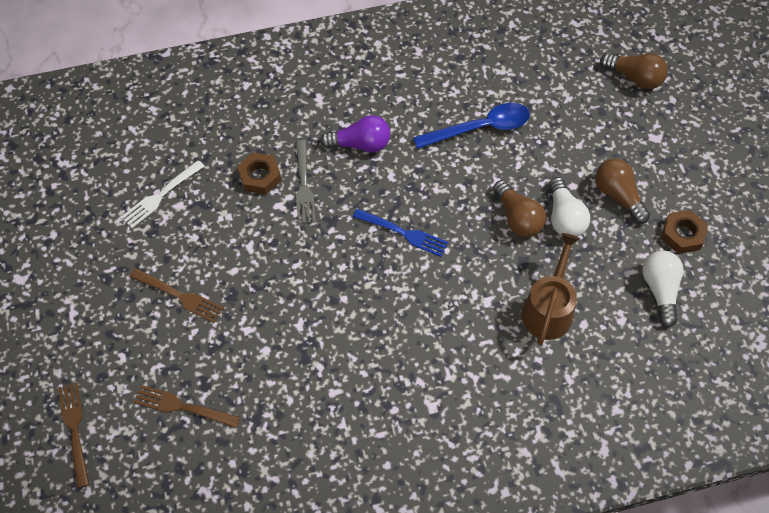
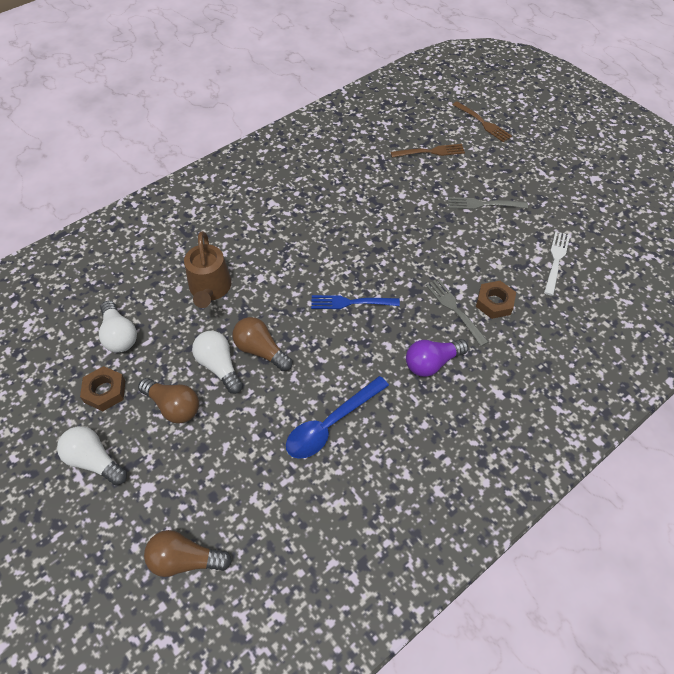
camera: 155 degrees right, 5 degrees down
(179, 296) = (483, 204): brown fork -> grey fork
(699, 175) = (94, 461): none -> white light bulb

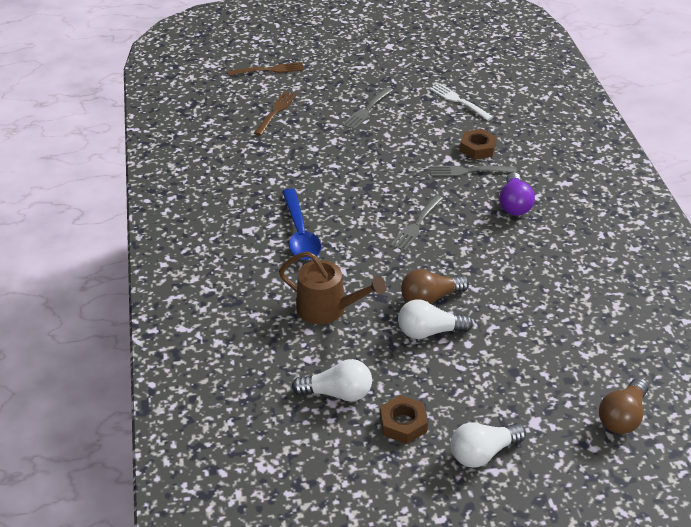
camera: 60 degrees left, 15 degrees down
(173, 406) = (455, 377): brown light bulb -> none
(331, 424) = (538, 283): blue spoon -> blue spoon (300, 233)
(351, 302) = (416, 225): blue fork -> grey fork

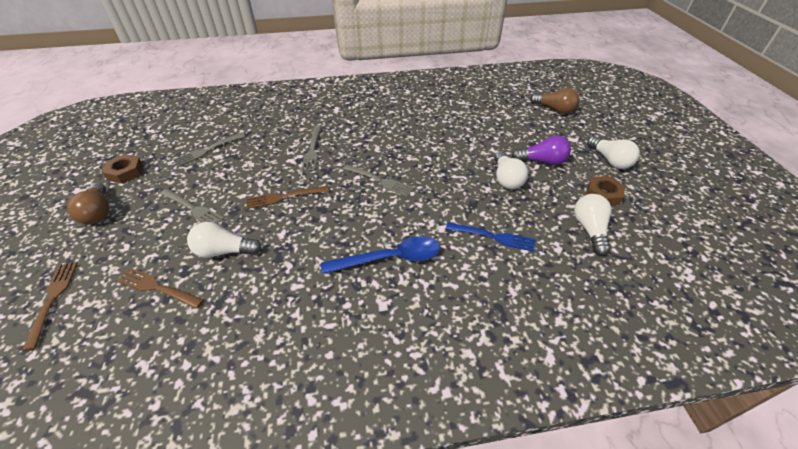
camera: 90 degrees left, 5 degrees up
(313, 136) = (224, 251): none -> white light bulb
(327, 308) = (493, 237): brown watering can -> blue fork
(385, 160) = (284, 197): none -> brown fork
(430, 298) = (469, 177): brown light bulb -> brown light bulb (99, 212)
(459, 101) = (207, 150): white fork -> grey fork
(477, 148) = (282, 144): brown nut -> brown nut (126, 172)
(514, 204) = (358, 131): purple light bulb -> purple light bulb (542, 161)

